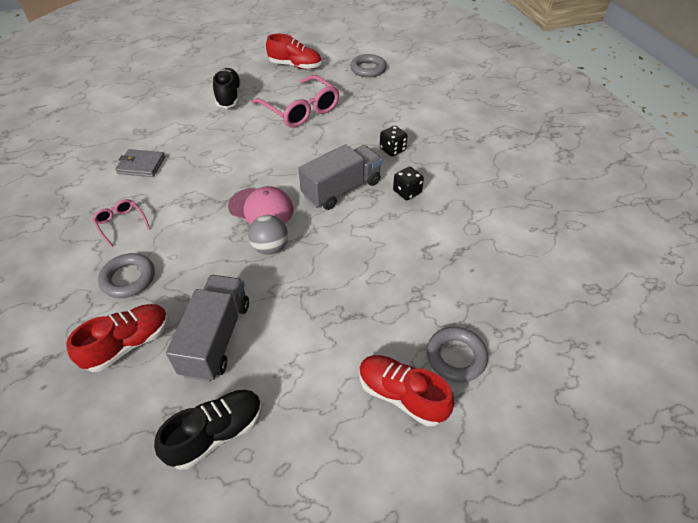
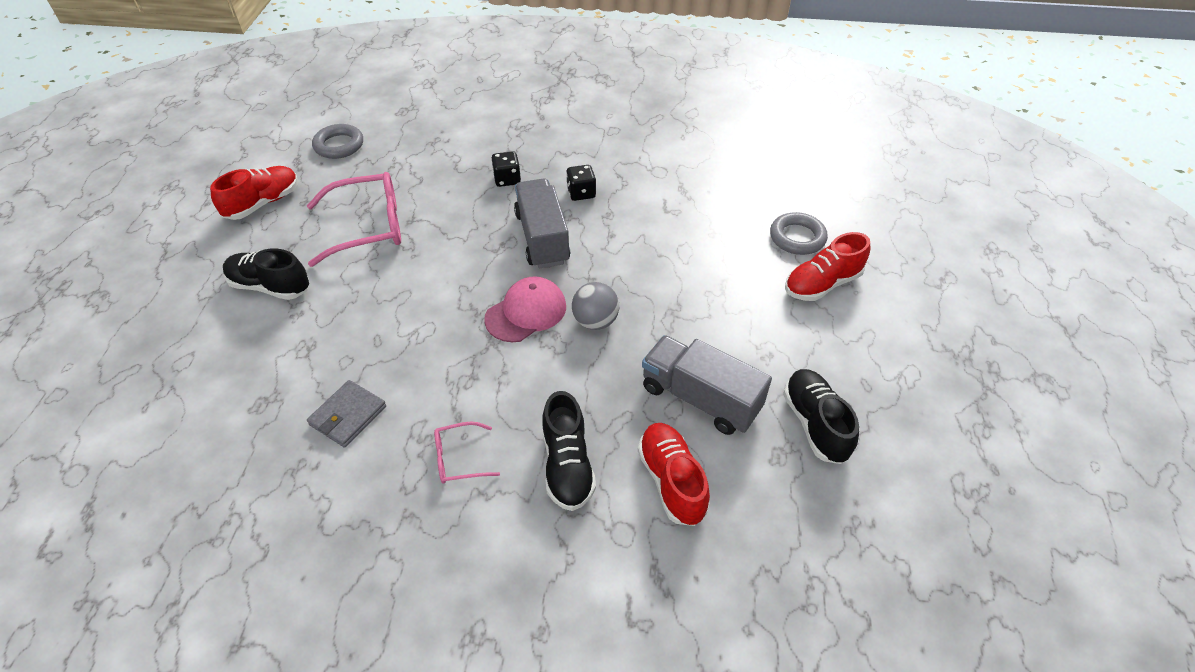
camera: 65 degrees left, 0 degrees up
(128, 278) = (567, 465): grey ring -> black shoe

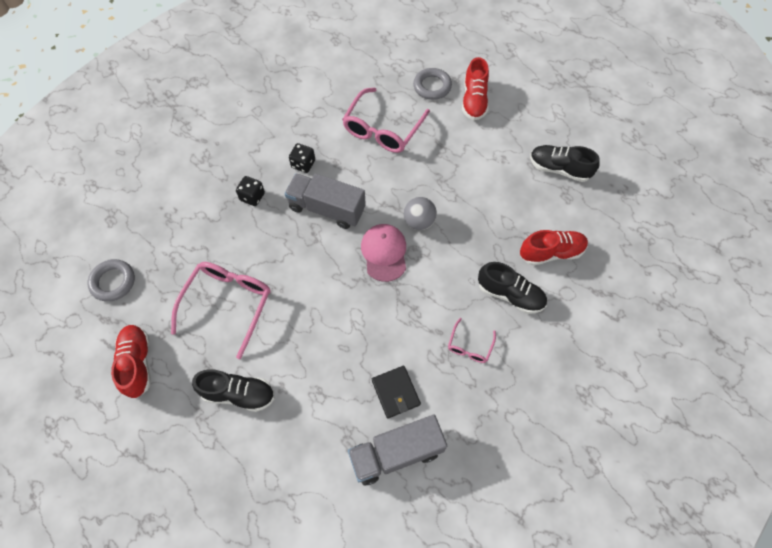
camera: 55 degrees left, 15 degrees up
(270, 286) = (238, 394): black shoe -> black shoe turned 135 degrees counterclockwise
(348, 415) = (395, 392): grey wallet -> black wallet
(671, 481) = (551, 252): red shoe -> red shoe turned 150 degrees clockwise
(691, 228) = (383, 129): none -> pink glasses
(700, 398) = (509, 207): grey truck -> grey truck (396, 453)

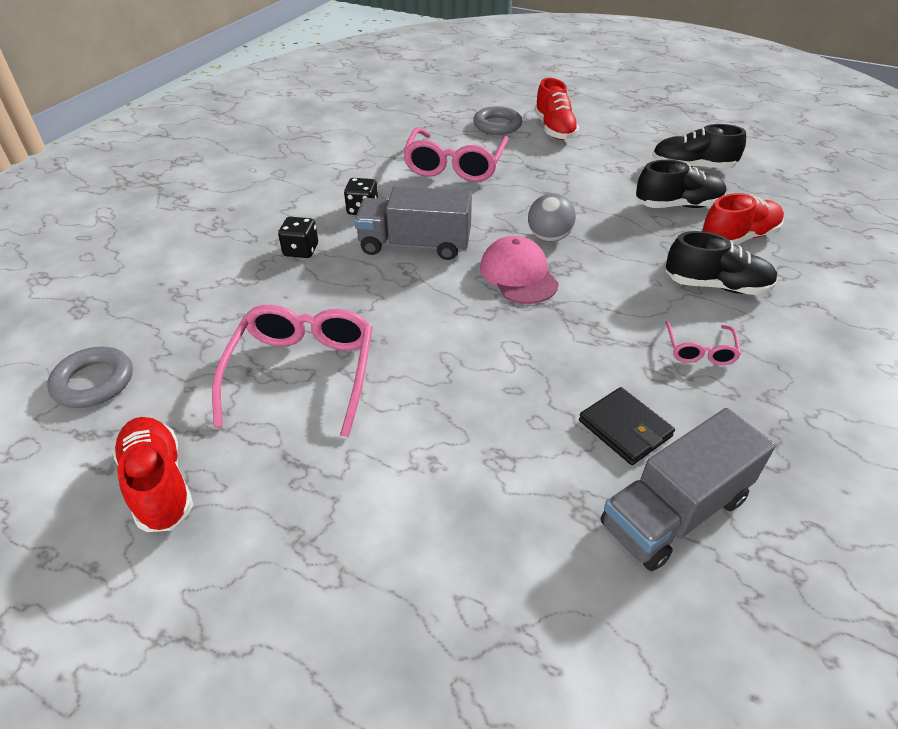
camera: 15 degrees left, 20 degrees down
(238, 394) = (361, 488): black shoe -> black shoe (678, 205)

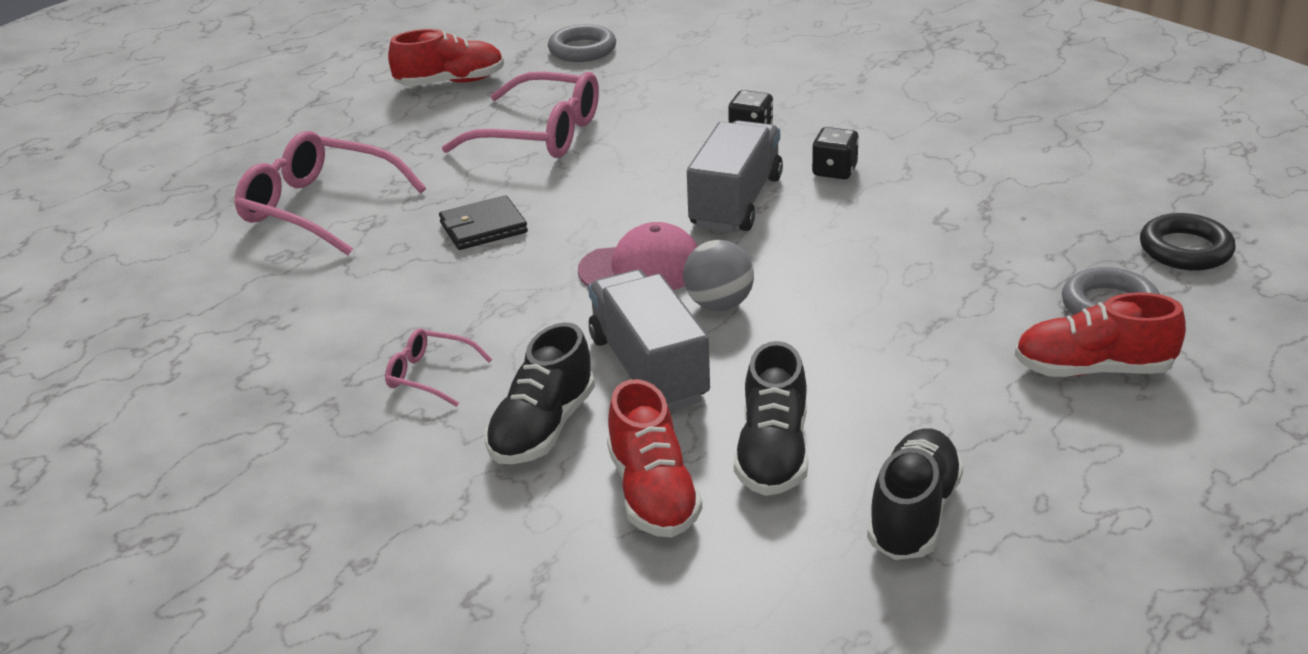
camera: 105 degrees right, 10 degrees down
(436, 108) = (1185, 249): none -> black ring
(455, 165) = (953, 249): pink glasses -> pink glasses (320, 208)
(625, 428) = (355, 295): black wallet -> black wallet (483, 227)
(674, 512) = (247, 301): grey truck -> grey truck (648, 369)

